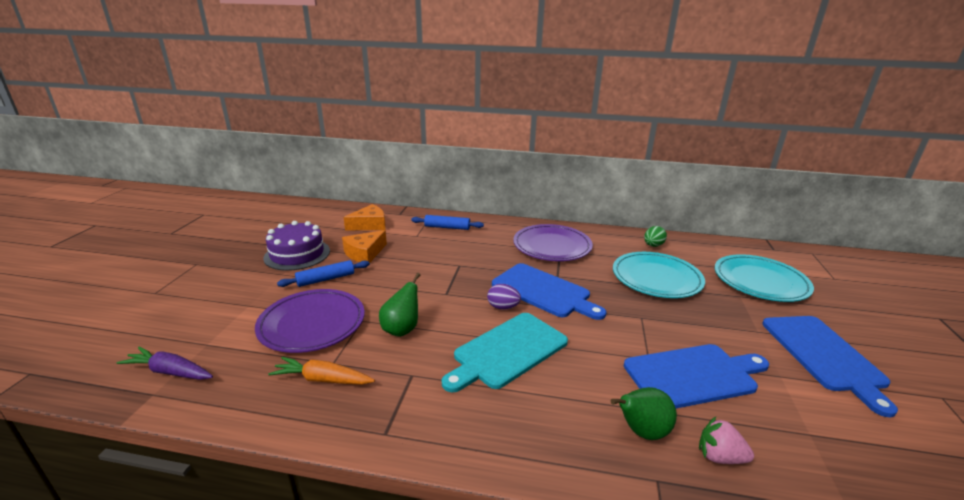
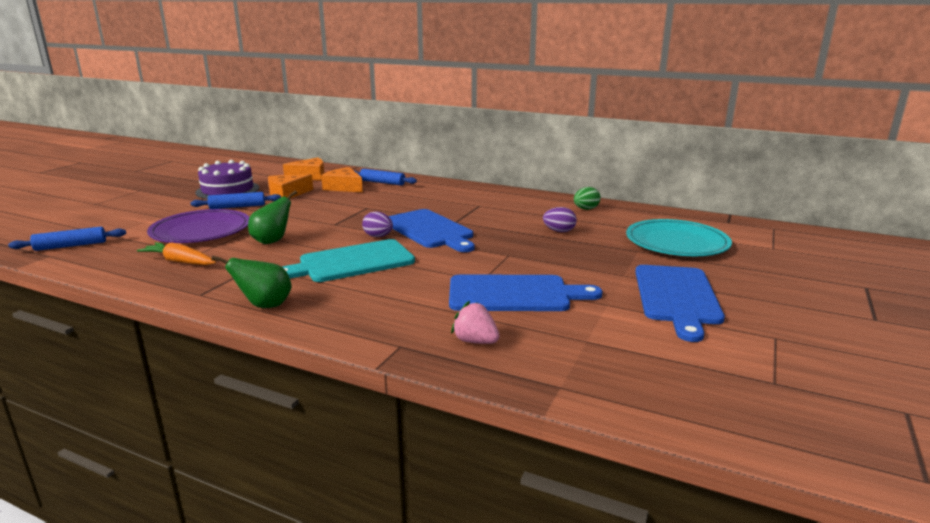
camera: 15 degrees right, 5 degrees down
(170, 372) = (71, 246): purple carrot -> blue rolling pin
(415, 238) = (344, 187): none -> orange cheese
(552, 246) = (474, 202): purple plate -> none
(641, 431) = (419, 319): green pear -> green pear (264, 305)
(656, 278) = (559, 231): turquoise plate -> purple egg

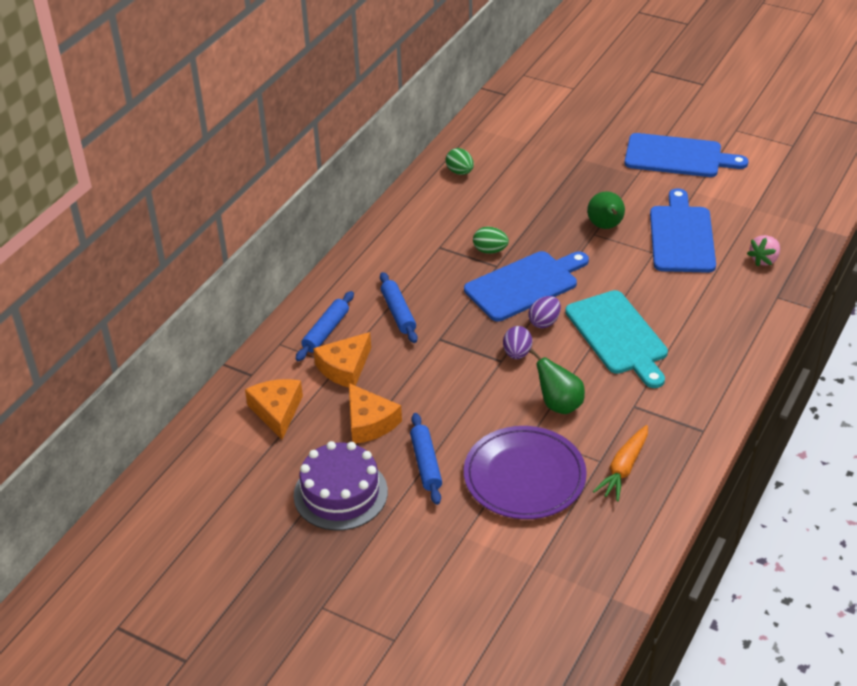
camera: 85 degrees left, 20 degrees up
(71, 246) = (578, 590): blue rolling pin -> blue rolling pin (398, 313)
(264, 305) = (721, 381): green pear -> green pear (605, 226)
(476, 219) = (490, 250): none -> green egg
(559, 231) = (529, 197): purple egg -> purple egg (517, 353)
(676, 243) = (561, 134): turquoise plate -> none

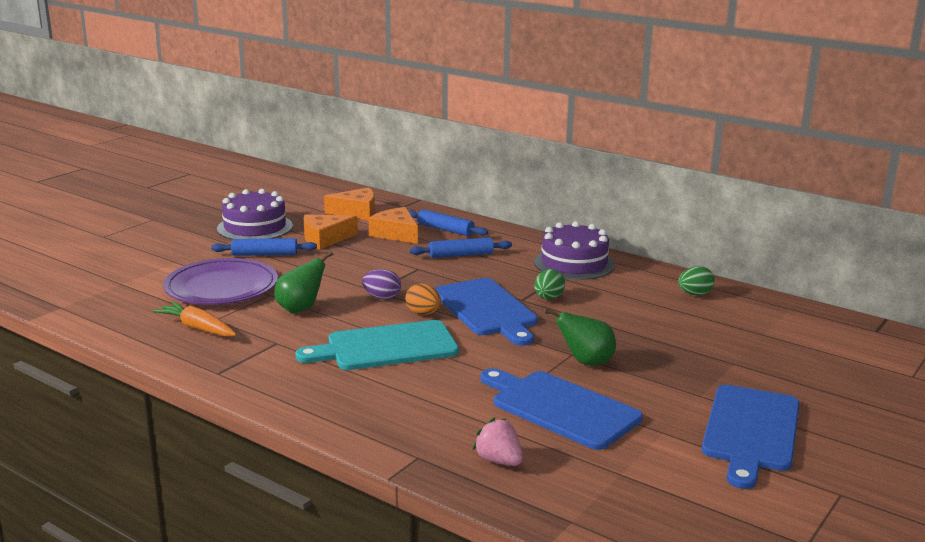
camera: 95 degrees right, 20 degrees down
(405, 239) = (574, 263): none -> purple cake
(544, 322) = (423, 313): purple egg -> orange egg
(681, 236) = (560, 408): blue cutting board -> blue cutting board turned 150 degrees counterclockwise

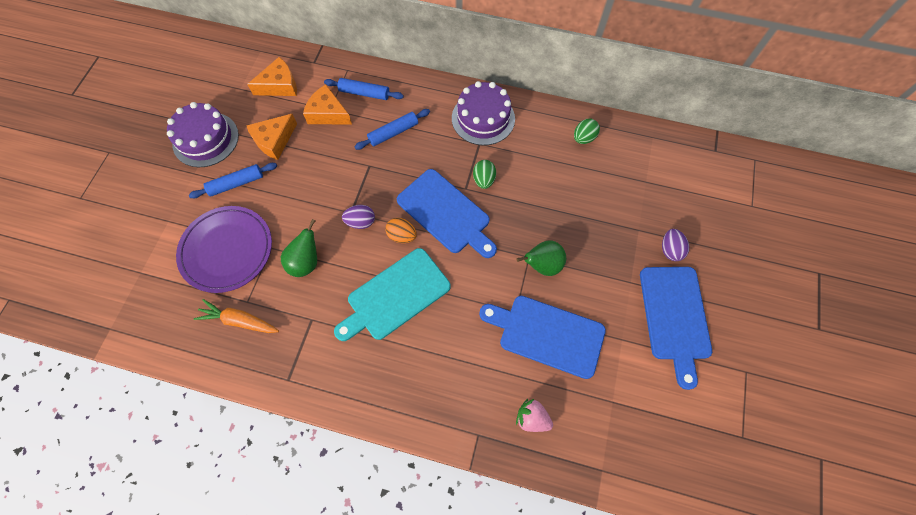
camera: 20 degrees left, 45 degrees up
(771, 384) = (670, 250): none -> purple egg

